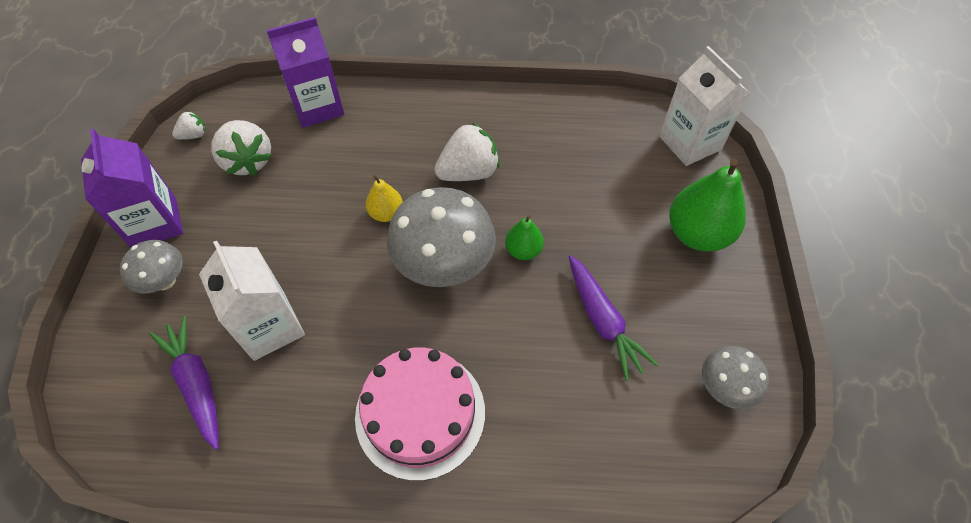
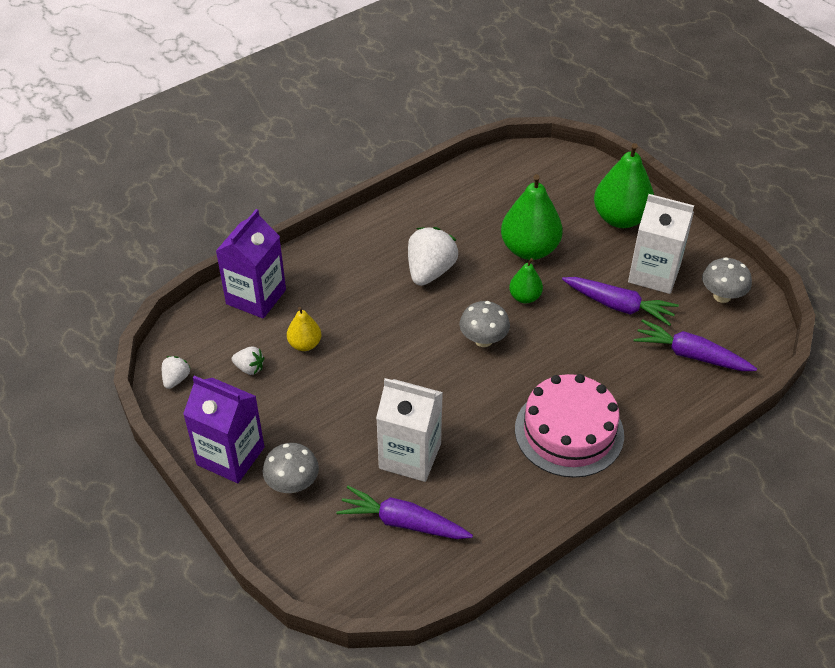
camera: 40 degrees left, 10 degrees down
(248, 161) = (249, 368): white strawberry -> white strawberry, size x0.51
(386, 213) = (403, 334): yellow pear -> yellow pear (305, 344)
(444, 265) = (483, 340): grey mushroom -> grey mushroom, size x0.54
(576, 208) = (529, 249): none -> green pear
(623, 427) = (691, 355): none -> purple carrot
(689, 143) = (557, 162): white carton -> white carton (654, 273)

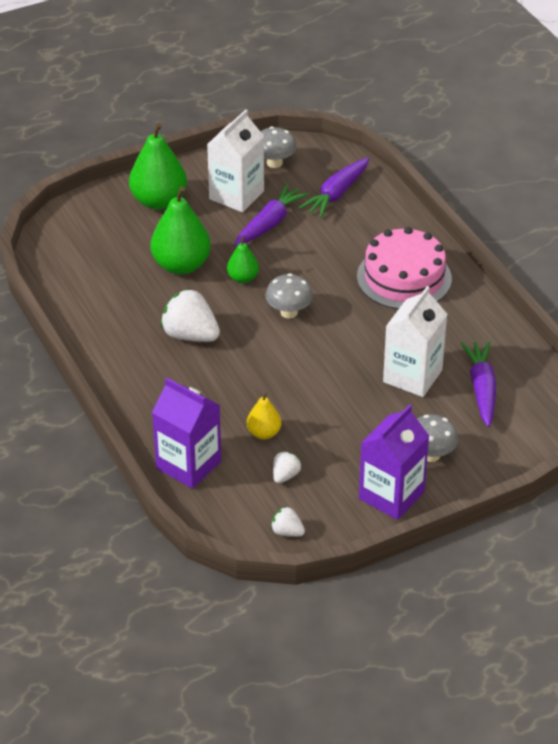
camera: 80 degrees left, 5 degrees down
(403, 522) = (481, 388): purple carrot -> purple carrot turned 150 degrees clockwise

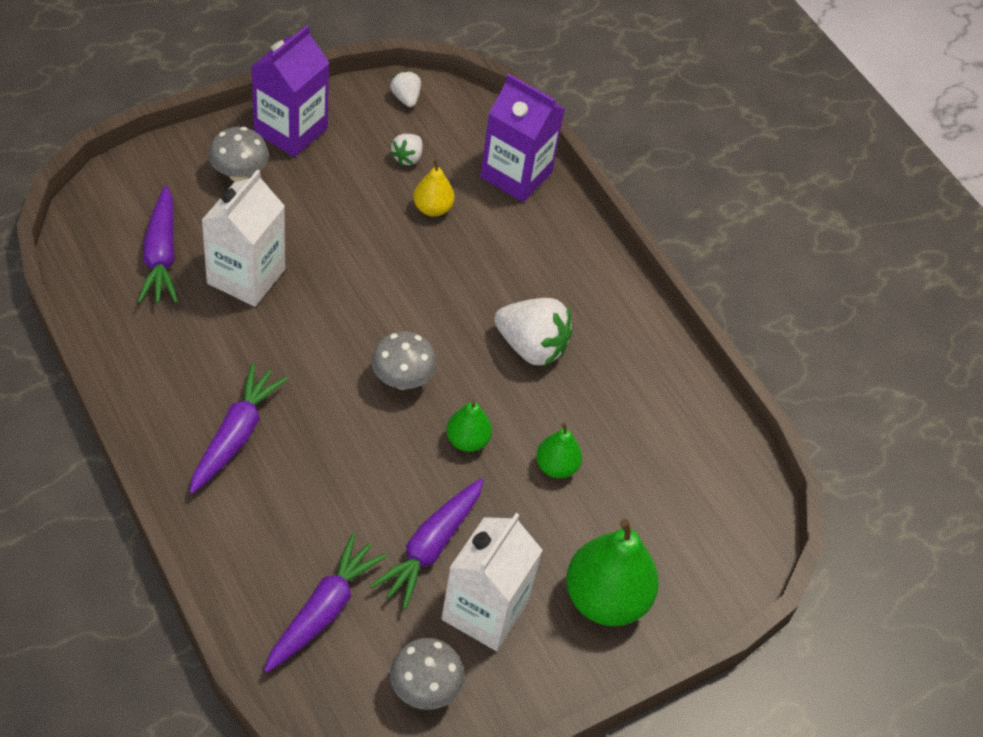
camera: 170 degrees right, 10 degrees up
(181, 265) = (556, 467): green pear -> green pear, size x0.53
(287, 532) = (406, 98): white strawberry -> white strawberry turned 135 degrees counterclockwise
(404, 277) = (235, 435): pink cake -> purple carrot

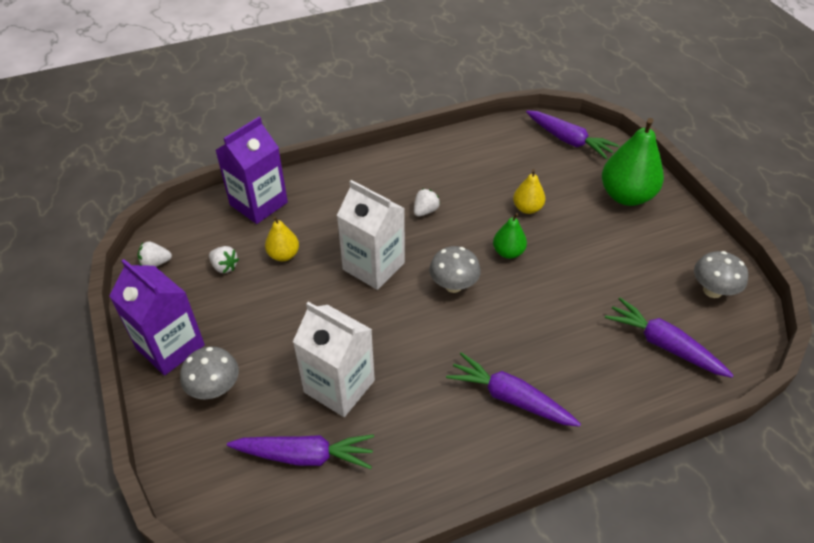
camera: 75 degrees left, 5 degrees down
(430, 547) = (600, 279): purple carrot -> purple carrot (569, 140)
(484, 611) = (646, 254): white carton -> white carton (373, 266)
(531, 347) = (425, 211): white strawberry -> white strawberry, size x0.51
(556, 467) = (527, 208): green pear -> yellow pear

